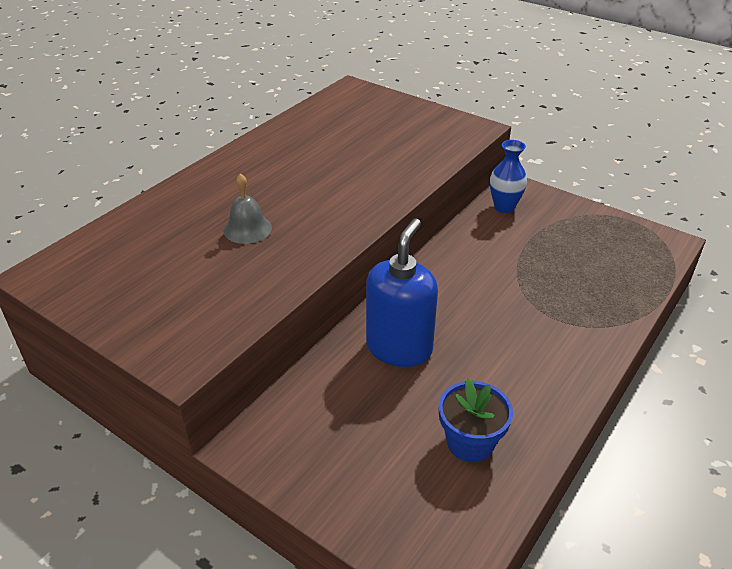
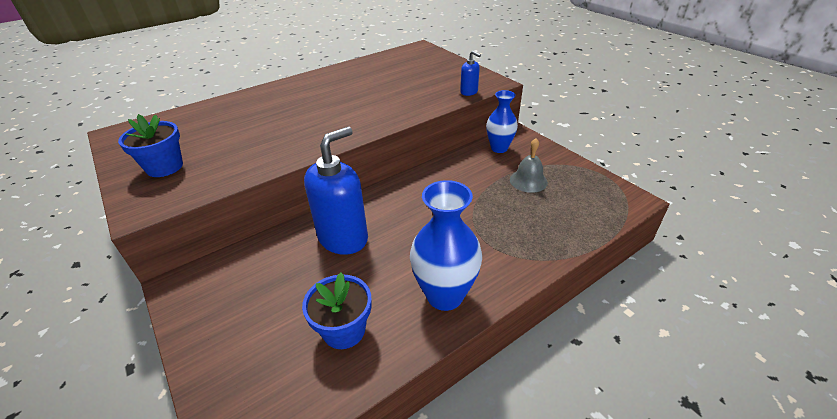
camera: 20 degrees right, 0 degrees up
(159, 306) = (165, 167): none -> blue flower pot
(247, 229) = (269, 126): grey bell -> grey bell (528, 181)
(458, 145) = (469, 92): none -> blue soap dispenser
(547, 382) = (445, 295): none -> blue vase

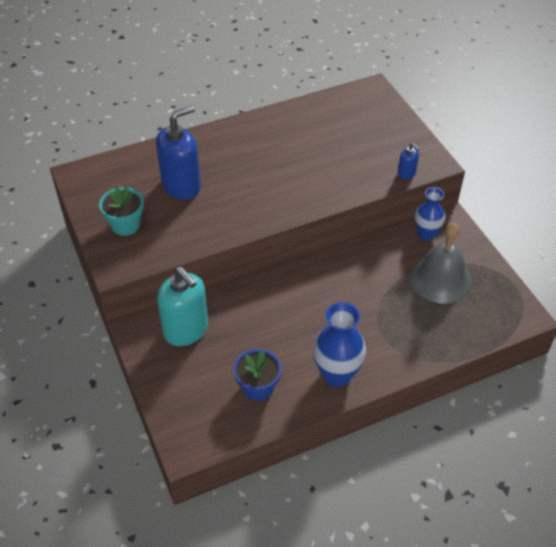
camera: 10 degrees right, 10 degrees up
(165, 167) = (125, 225): blue flower pot -> turquoise flower pot
(246, 276) = (186, 330): none -> turquoise soap dispenser
(343, 238) = (264, 309): blue soap dispenser -> blue soap dispenser (181, 186)
(528, 181) = (440, 279): grey bell -> grey bell, size x1.77

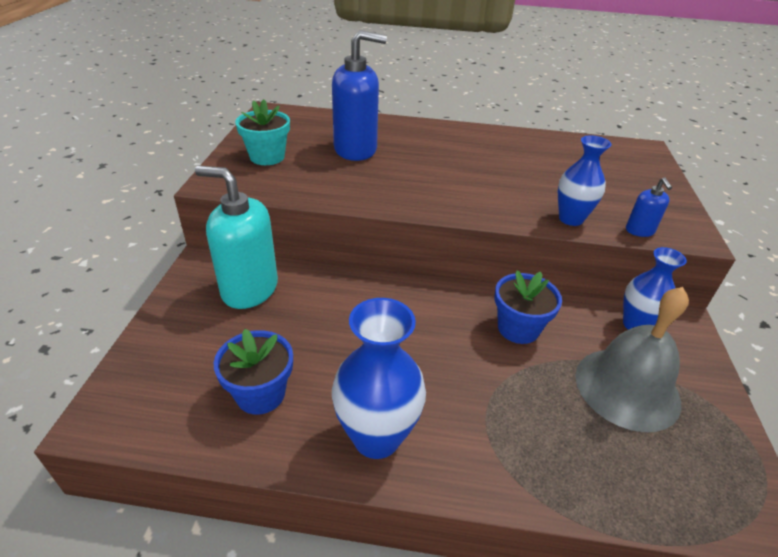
camera: 30 degrees right, 10 degrees down
(186, 330) = (249, 289): turquoise soap dispenser -> turquoise soap dispenser turned 120 degrees clockwise
(363, 183) = (571, 219): none -> blue vase
(365, 271) = (518, 328): none -> blue flower pot

